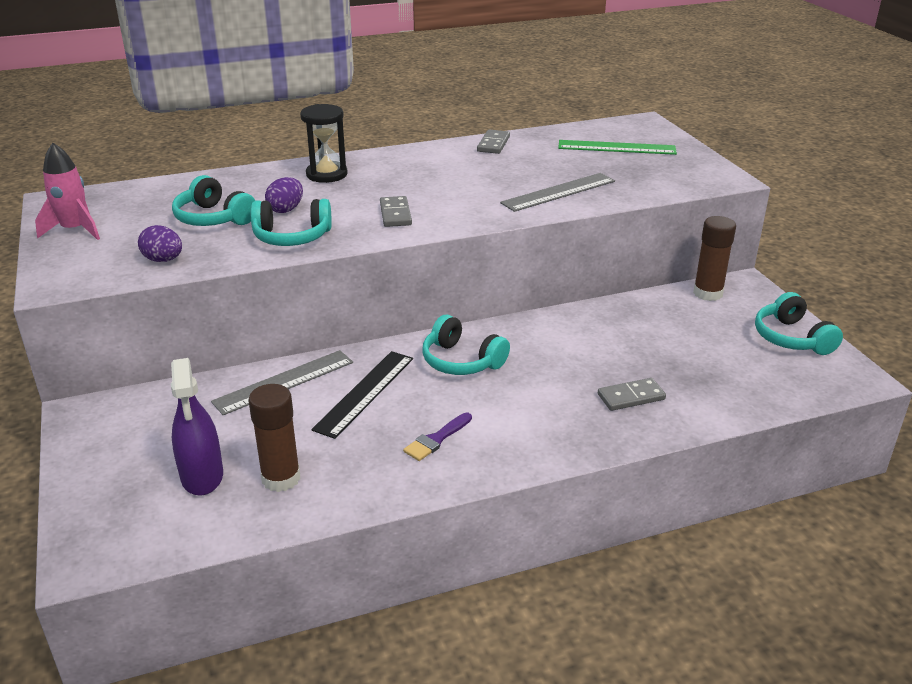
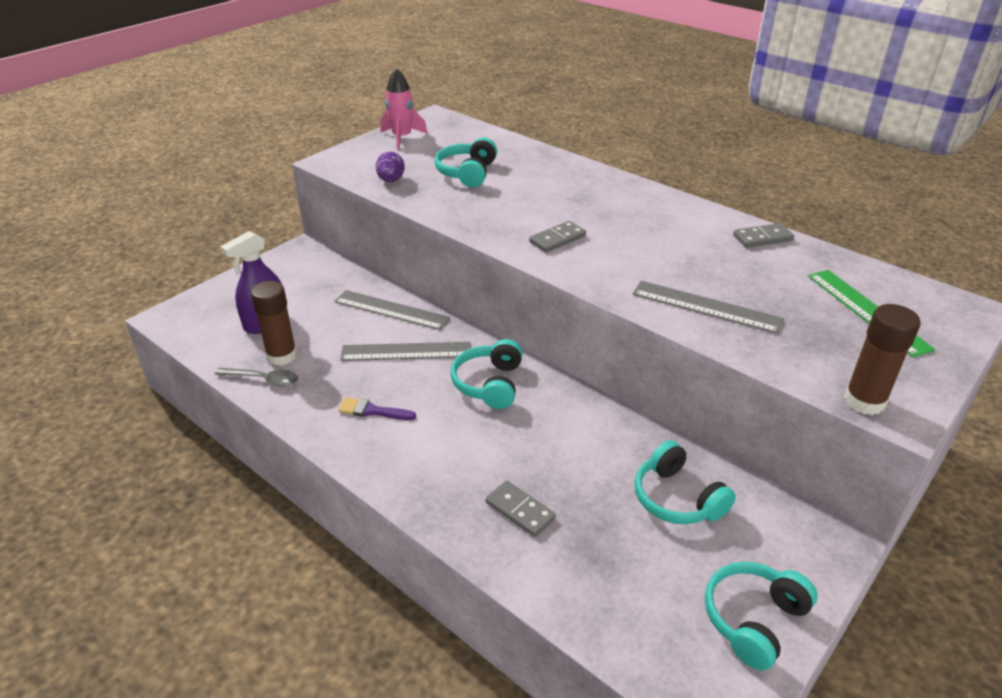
camera: 60 degrees right, 5 degrees up
(286, 209) = (511, 193): purple egg -> none
(292, 237) = (471, 211): turquoise headphones -> turquoise headphones (677, 498)
(311, 502) = (263, 380): none -> grey spoon
(327, 174) = (590, 186): black hourglass -> none
(364, 393) = (406, 351): black ruler -> grey ruler
(708, 293) = (776, 514): brown glue stick -> brown glue stick (864, 401)

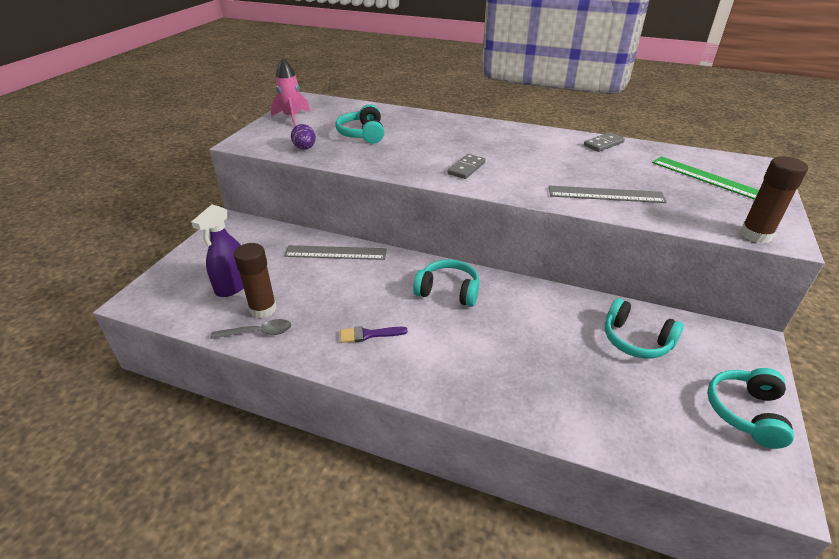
camera: 20 degrees left, 0 degrees up
(406, 351) = (367, 282): grey ruler -> none
(489, 384) = (448, 291): turquoise headphones -> turquoise headphones turned 120 degrees clockwise
(520, 510) = (534, 381): grey domino -> none

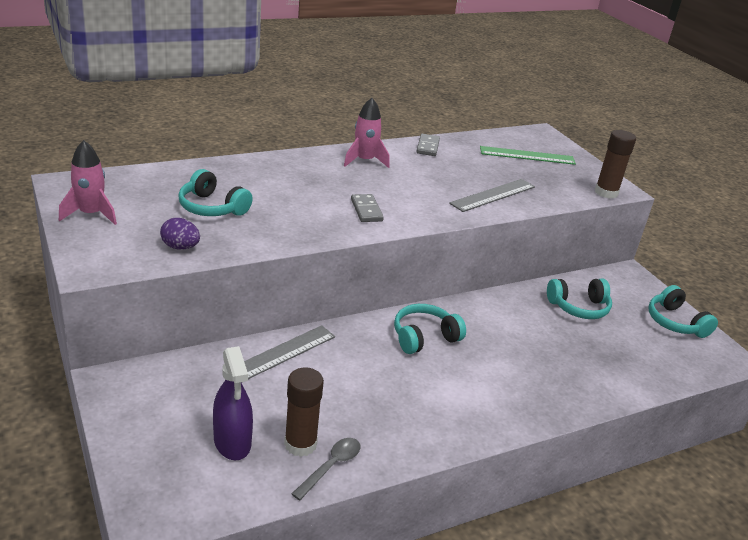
camera: 50 degrees left, 5 degrees down
(368, 334) = (420, 409): purple brush -> none
(525, 138) = (364, 161): none -> pink rocket

